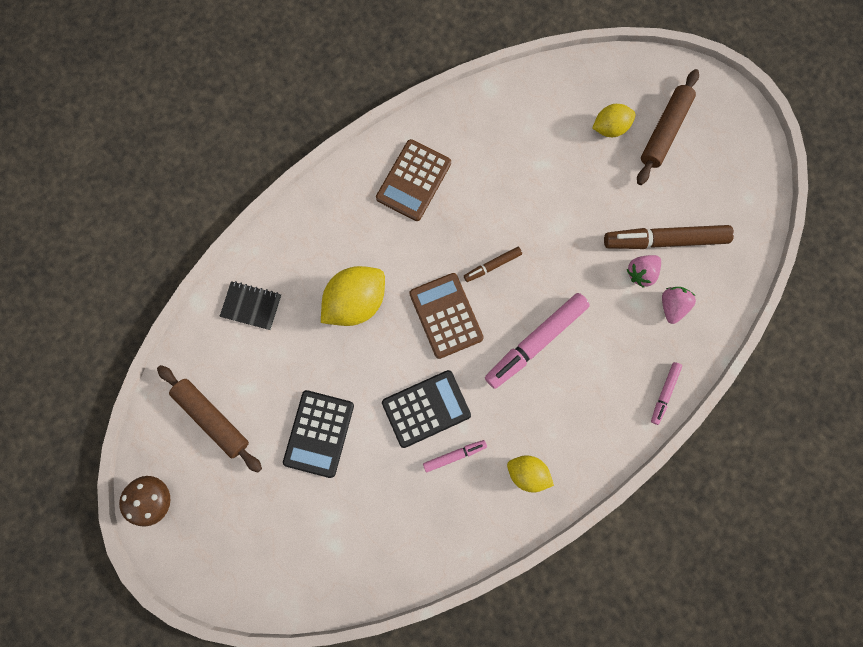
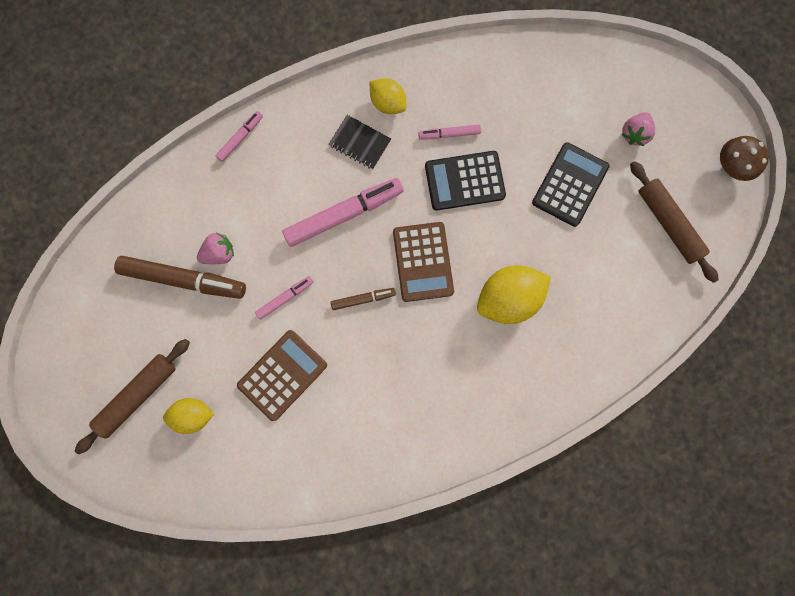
camera: 165 degrees left, 0 degrees up
(251, 306) = (614, 322): black notebook -> black notebook (360, 143)
(414, 180) = (418, 411): brown calculator -> brown calculator (282, 375)
(565, 248) = (285, 298): none -> pink marker
(671, 306) = (202, 214): pink strawberry -> pink strawberry (634, 134)

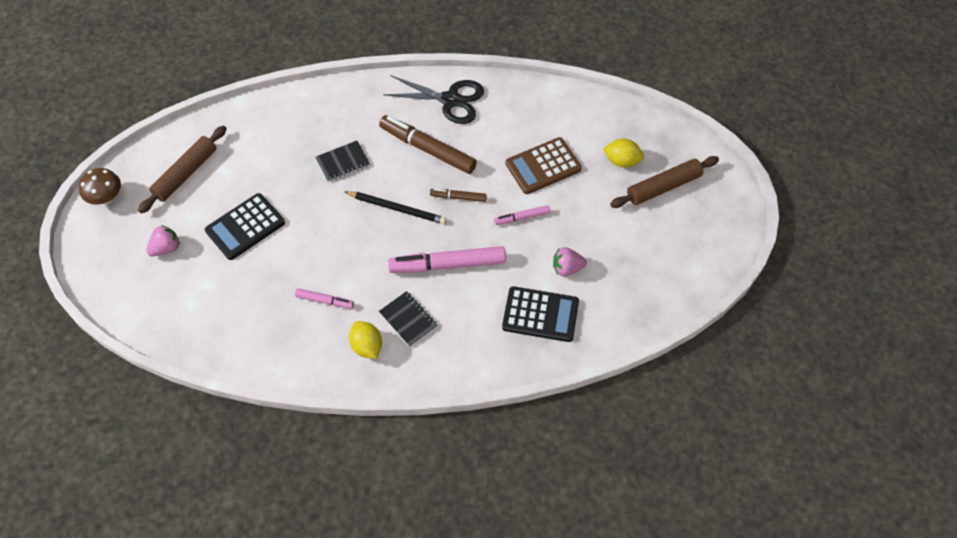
camera: 160 degrees left, 20 degrees down
(184, 279) = (604, 258): brown marker -> brown marker (428, 149)
(240, 138) = (517, 360): pink marker -> none
(423, 262) = (397, 208): brown calculator -> black pencil
(423, 433) = (450, 100): none -> black scissors
(464, 181) = (331, 258): black calculator -> black calculator (540, 314)
(508, 299) = (343, 162): yellow lemon -> black notebook
(668, 224) = (186, 174): brown rolling pin -> brown rolling pin turned 45 degrees clockwise

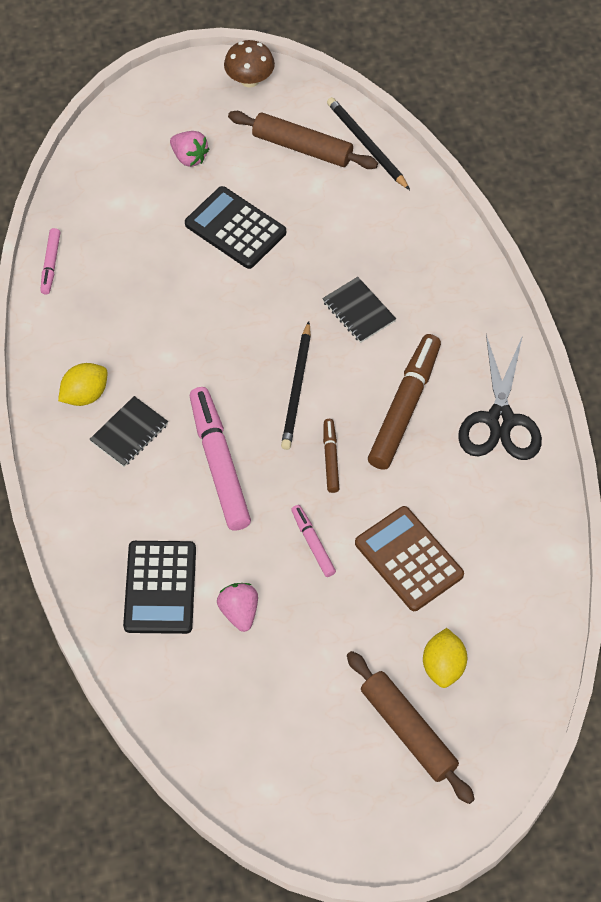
camera: 80 degrees right, 0 degrees up
(199, 134) = (366, 145): none -> black pencil
(324, 301) = (142, 336): pink marker -> pink marker (50, 264)

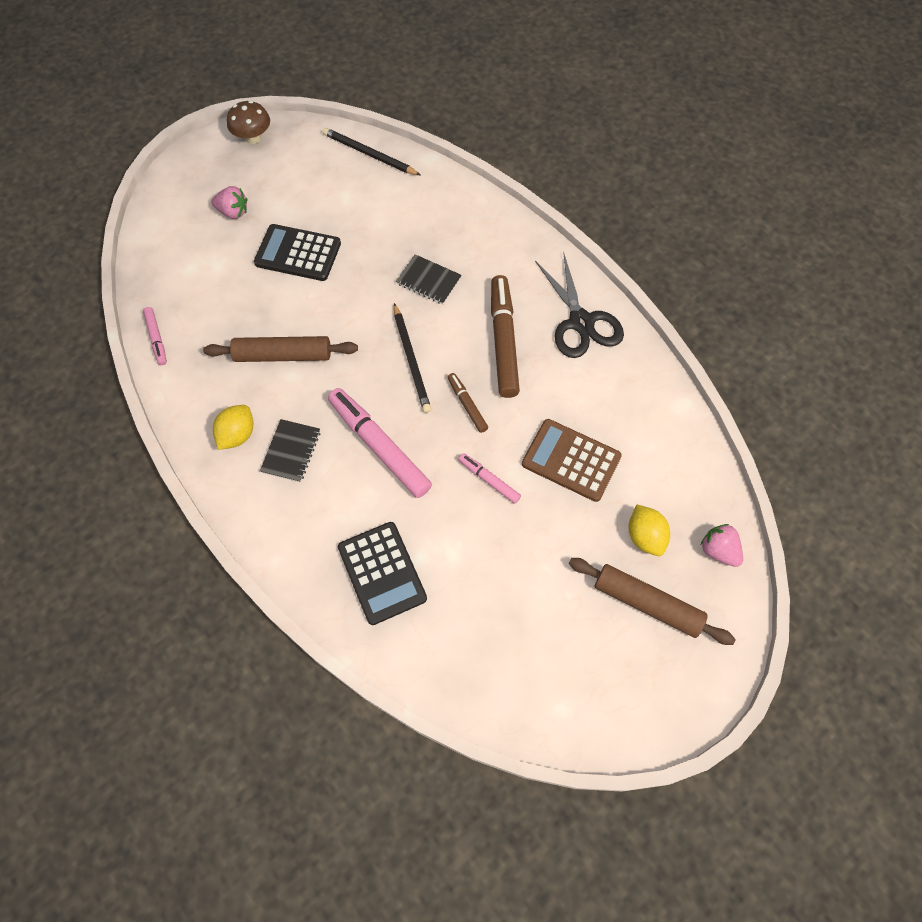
camera: 25 degrees left, 5 degrees up
(239, 612) = (459, 564): pink strawberry -> pink strawberry (718, 550)
(302, 147) = (320, 173): brown rolling pin -> brown rolling pin (283, 355)

